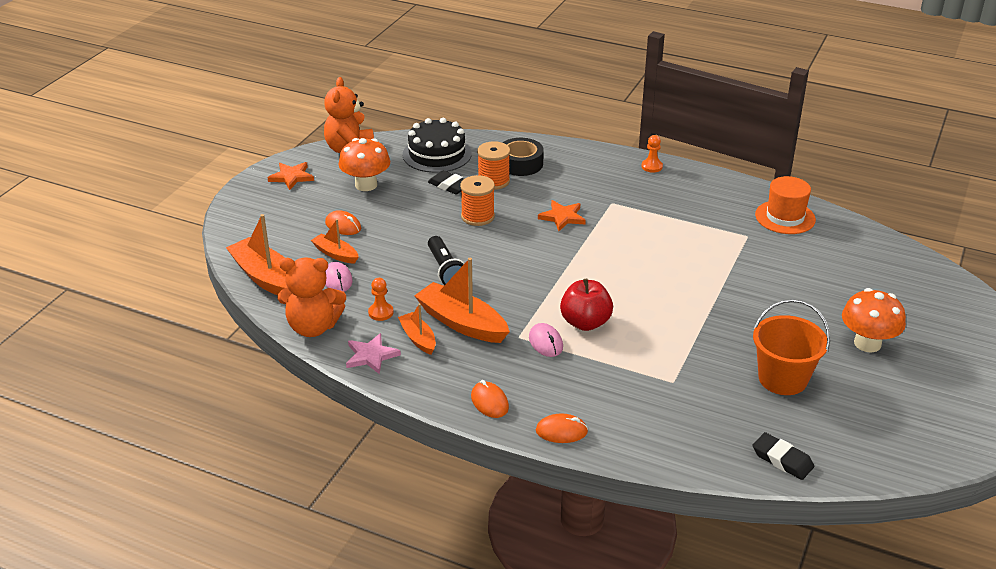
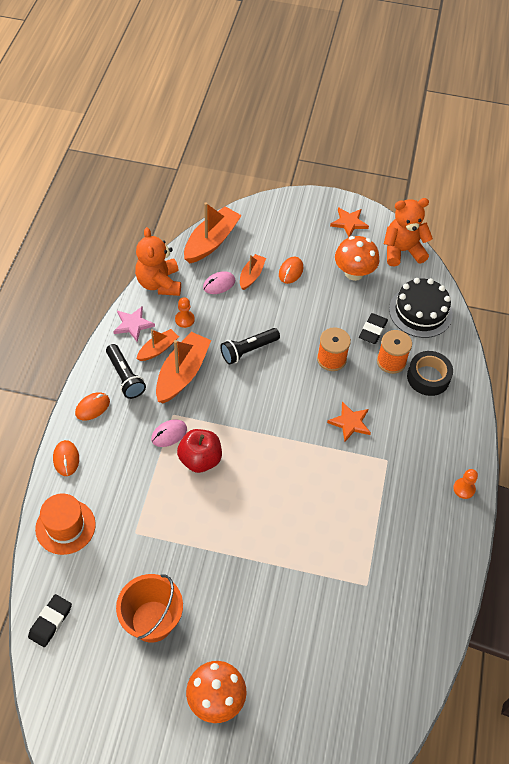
camera: 75 degrees right, 20 degrees up
(451, 370) = (125, 377): none -> black flashlight
(785, 217) = (411, 621): orange hat -> orange hat (65, 526)

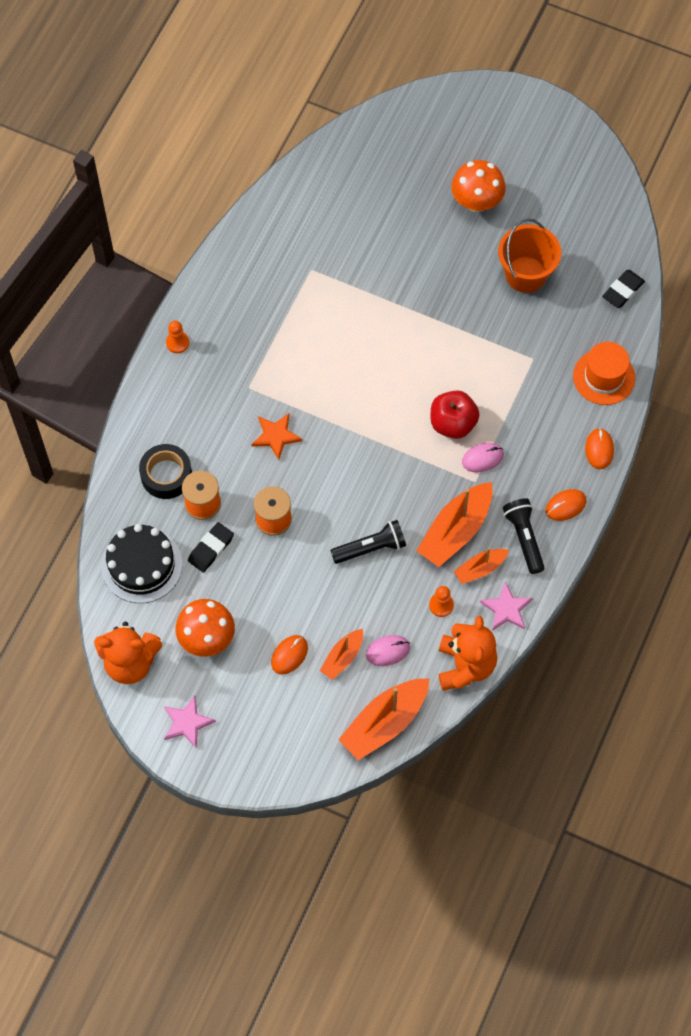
camera: 165 degrees left, 10 degrees up
(349, 223) = (187, 723): orange star -> pink star

